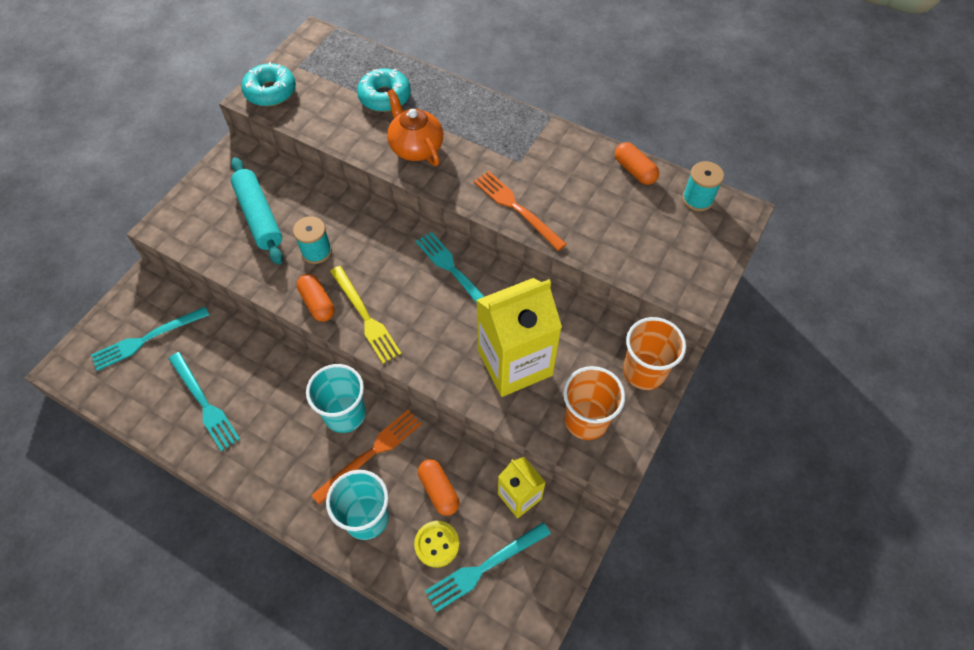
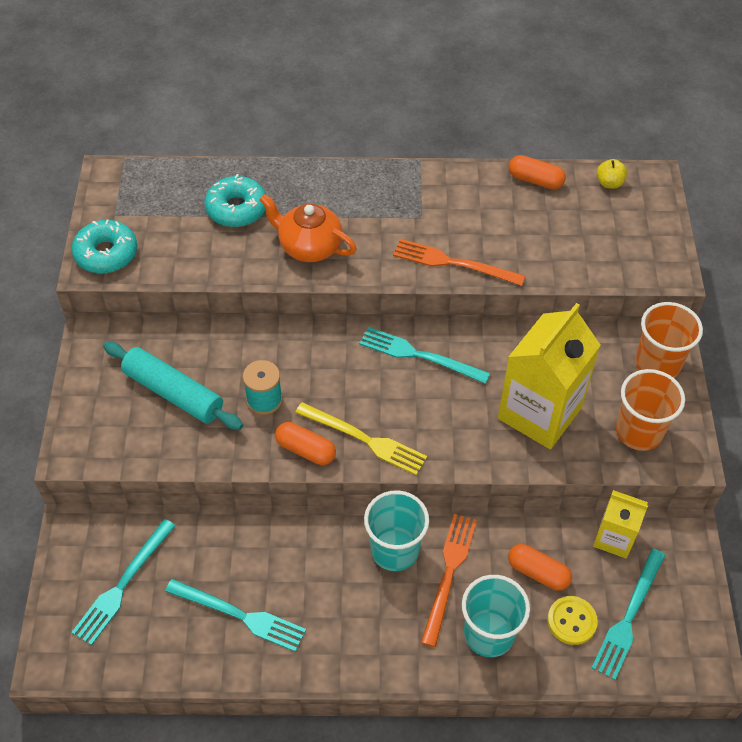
camera: 30 degrees left, 5 degrees down
(697, 199) = (609, 183): turquoise spool -> yellow apple

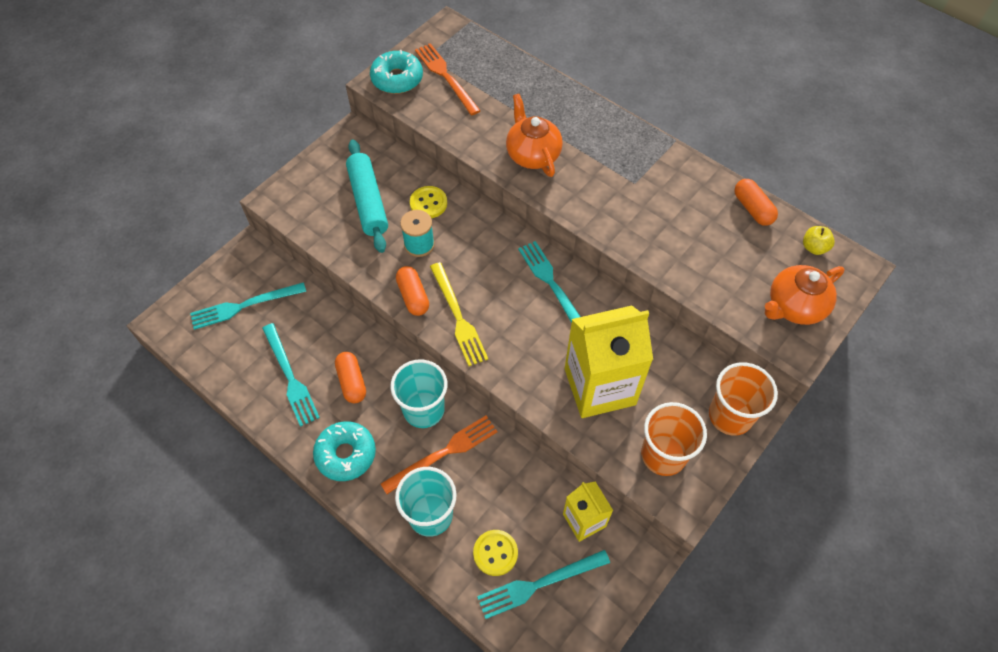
camera: 40 degrees right, 5 degrees up
(235, 357) = (428, 203): none -> yellow button
(236, 208) = (509, 98): turquoise donut -> turquoise donut (346, 454)
(453, 263) = (625, 231): orange fork -> orange fork (446, 77)
(538, 572) = (505, 500): orange capsule -> orange capsule (352, 382)
(638, 239) = (794, 306): none -> orange teapot

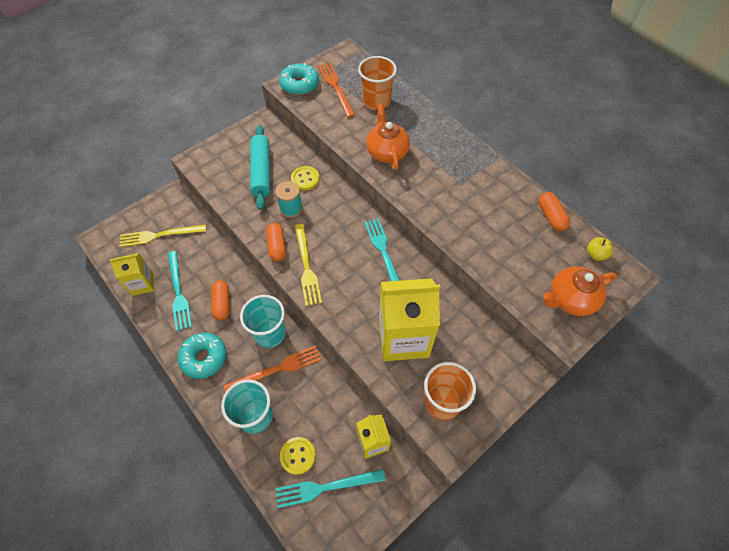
camera: 10 degrees right, 0 degrees up
(238, 373) = (142, 284): none -> yellow carton
(244, 306) = (159, 235): turquoise fork -> yellow fork
(730, 415) = (503, 379): orange cup -> orange cup (376, 102)

